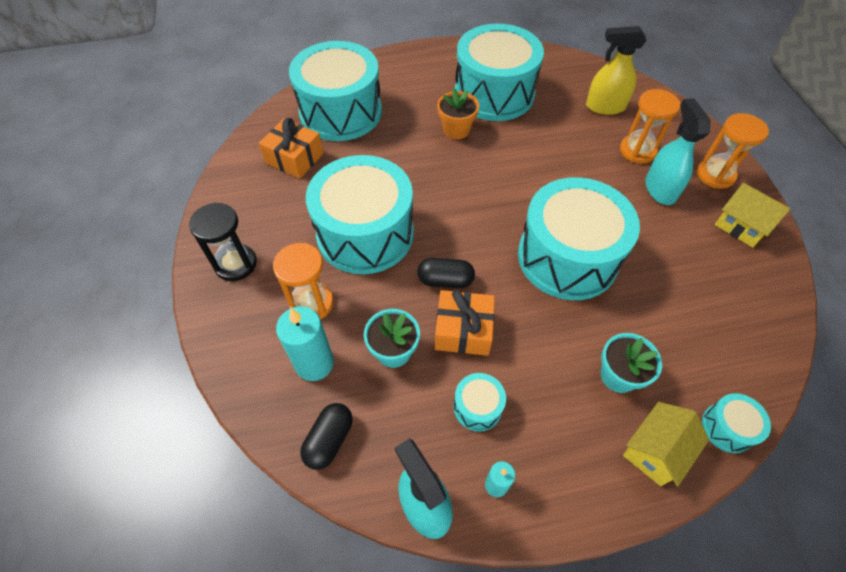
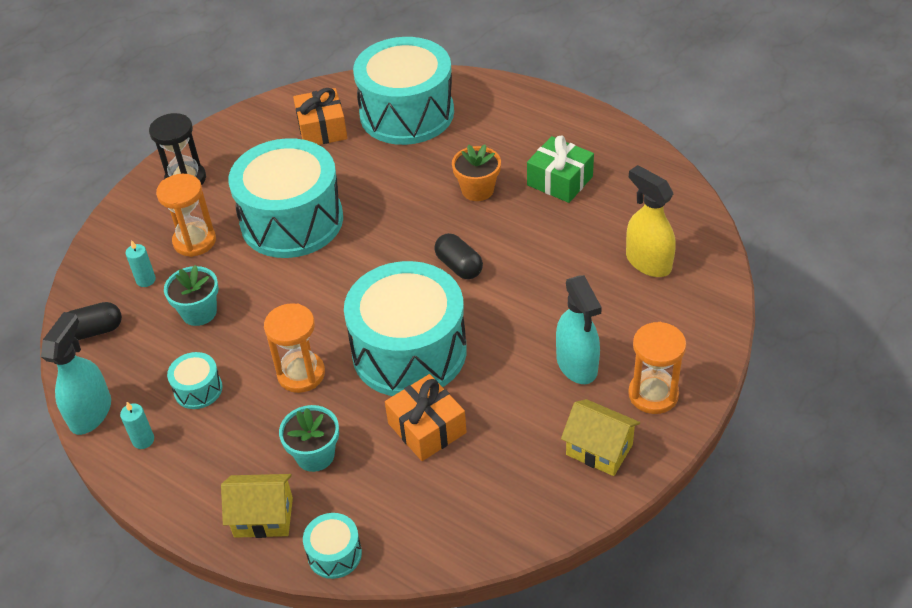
camera: 50 degrees right, 10 degrees down
(314, 363) = (146, 280): turquoise candle -> turquoise candle, size x0.53
(445, 280) = (297, 295): black capsule -> black capsule (459, 266)
(463, 330) = (259, 337): orange gift -> orange gift (427, 428)
(494, 93) = (559, 181): turquoise drum -> green gift
(637, 151) = (612, 320): orange hourglass -> orange hourglass (301, 374)
(660, 189) = (577, 365): turquoise spray bottle -> turquoise spray bottle turned 120 degrees clockwise
(740, 226) = (599, 450): yellow house -> yellow house turned 60 degrees counterclockwise

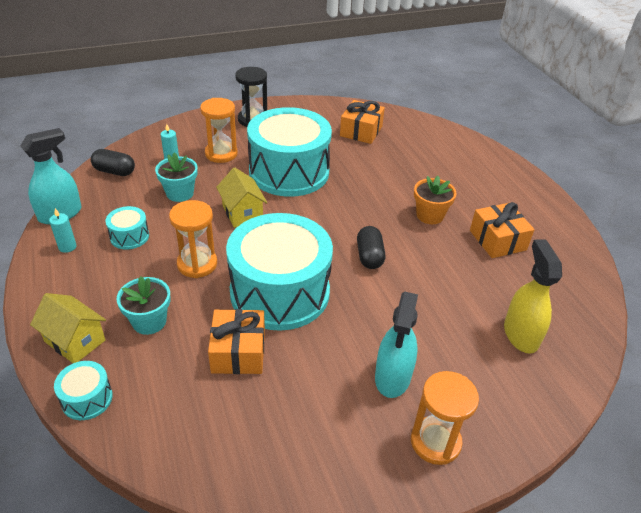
camera: 30 degrees right, 5 degrees down
(407, 113) = (425, 148): turquoise drum -> none
(559, 181) = (497, 240): green gift -> orange gift
(599, 450) = (349, 457): yellow house -> yellow house (242, 213)

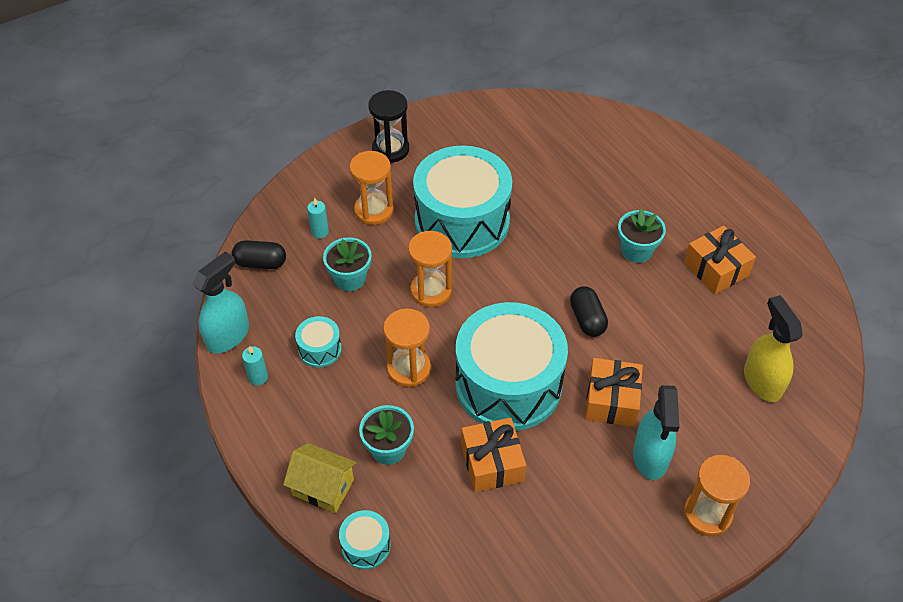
camera: 10 degrees left, 10 degrees up
(242, 213) = (431, 291): yellow house -> orange hourglass
(361, 131) = (525, 142): orange gift -> orange gift (611, 401)
(430, 215) = (636, 251): orange flower pot -> turquoise flower pot

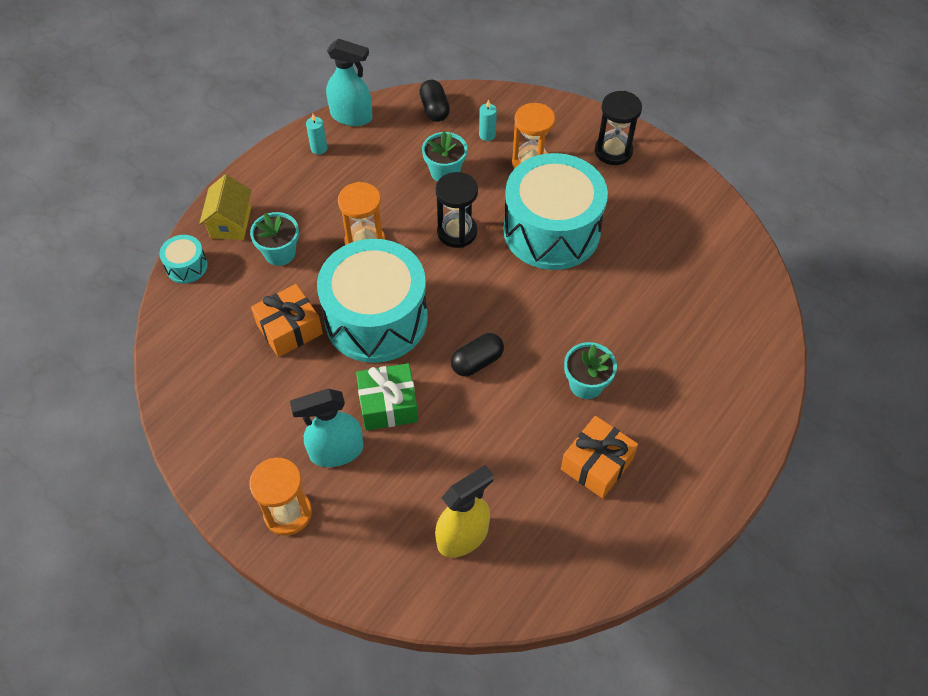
camera: 70 degrees right, 5 degrees up
(320, 349) = (362, 177): turquoise drum -> none
(431, 291) = (457, 232): orange hourglass -> black hourglass
(611, 401) = (388, 405): orange gift -> green gift

